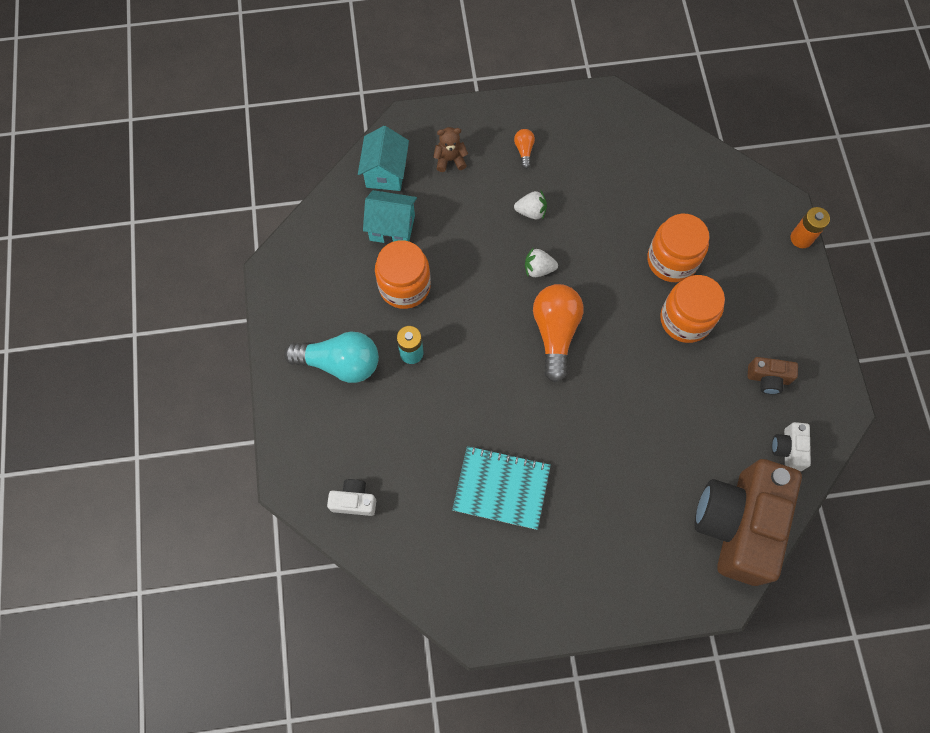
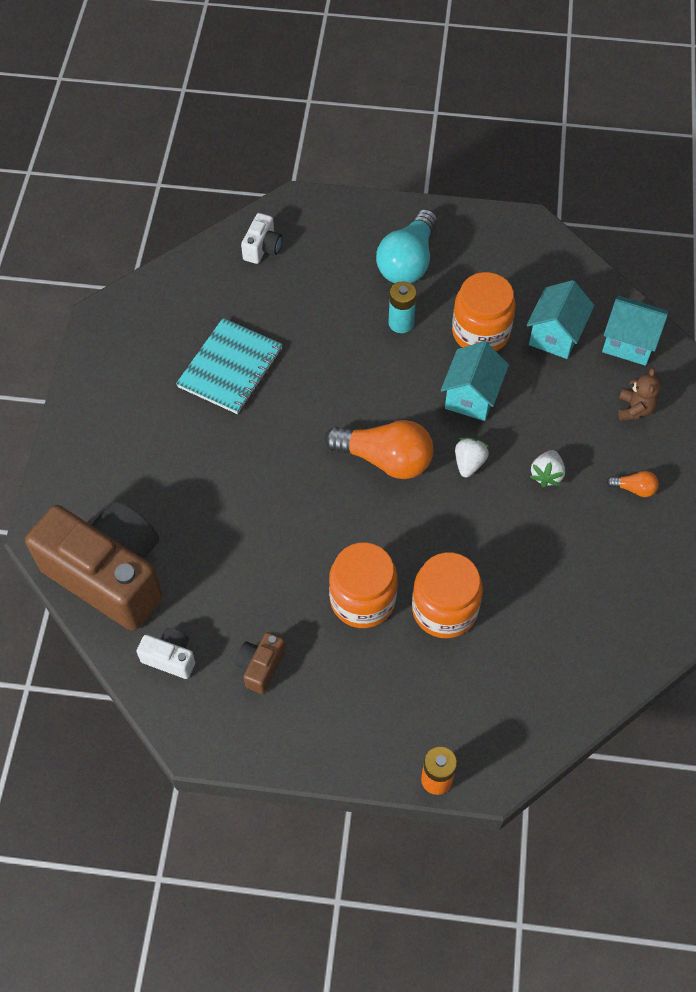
camera: 105 degrees right, 10 degrees down
(473, 280) = (471, 396): none -> turquoise house

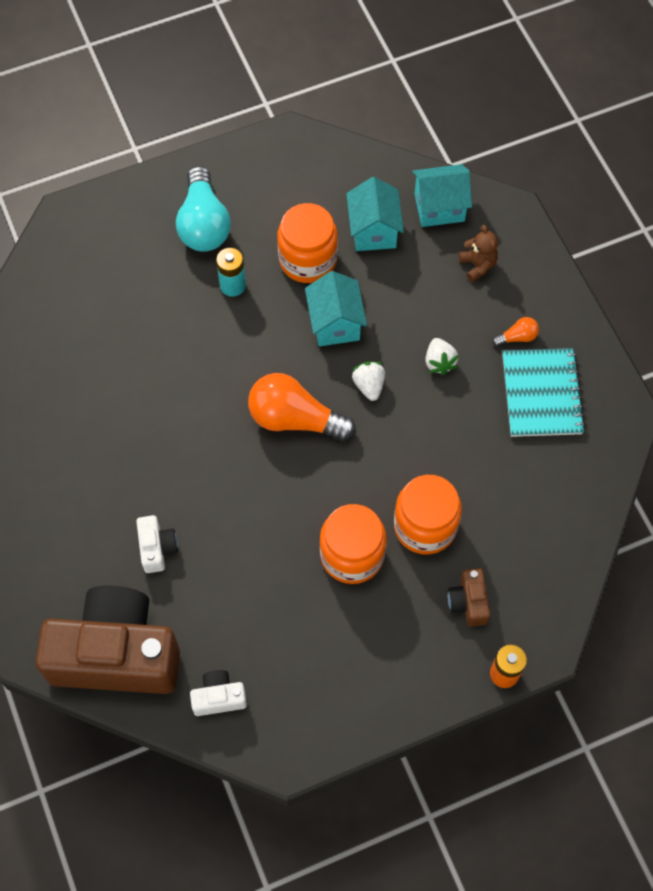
camera: 30 degrees left, 5 degrees up
(230, 368) = (104, 405): turquoise notebook -> turquoise notebook (541, 394)
(261, 666) = (302, 661): brown camera -> brown camera (468, 602)
(262, 248) = (61, 275): white camera -> white camera (157, 548)
(385, 459) = (295, 419): orange light bulb -> orange light bulb turned 150 degrees counterclockwise

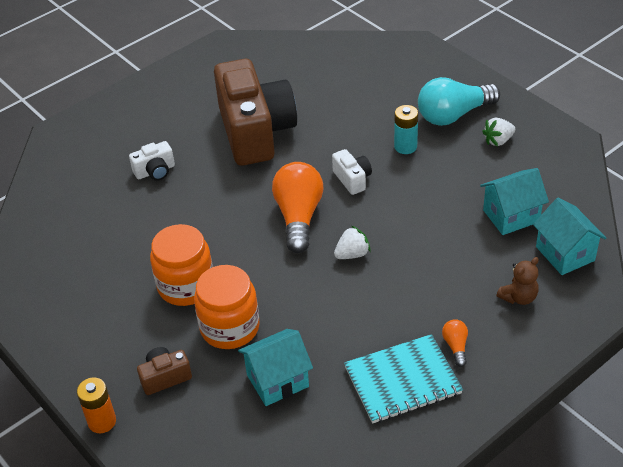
camera: 75 degrees right, 20 degrees down
(116, 654) = (63, 175): brown camera -> brown camera (256, 132)
(219, 697) = (40, 239): white camera -> white camera (352, 179)
(308, 260) = (456, 183): orange jar -> none
(335, 323) = (402, 216): turquoise house -> turquoise house (277, 381)
(439, 362) = (399, 295): white strawberry -> white strawberry (498, 141)
(517, 337) = (455, 346): orange light bulb -> orange light bulb turned 150 degrees counterclockwise

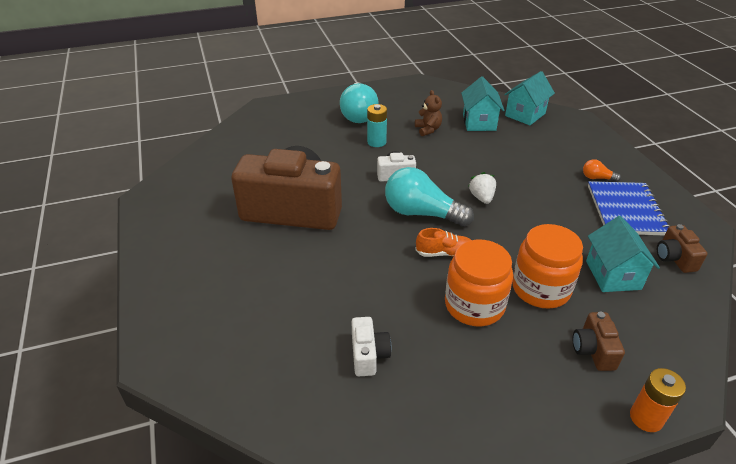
camera: 70 degrees left, 5 degrees down
(155, 171) = (294, 289): white camera -> white camera (368, 355)
(246, 249) = (444, 253): none -> orange shoe
(298, 217) = (422, 213): orange light bulb -> turquoise light bulb
(333, 432) = (674, 258): none -> brown camera
(402, 381) = (626, 210): turquoise notebook -> blue notebook
(498, 141) = (400, 106): white strawberry -> none
(518, 297) = (558, 141): brown teddy bear -> brown teddy bear (428, 129)
(565, 254) = (525, 114): turquoise house -> turquoise house turned 45 degrees counterclockwise

